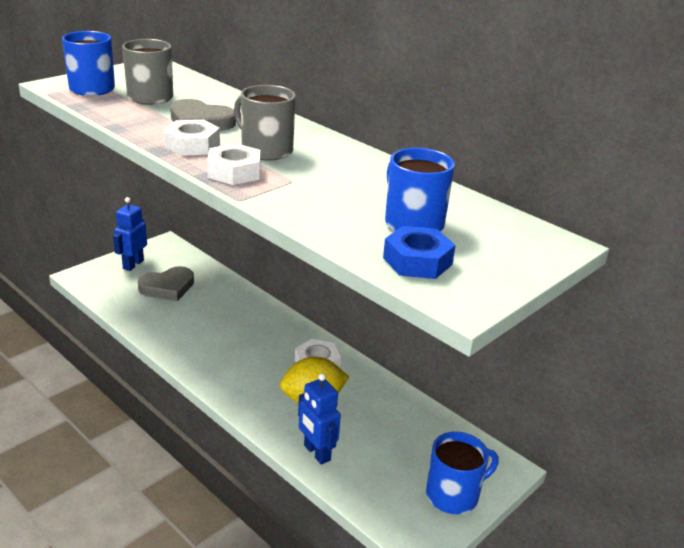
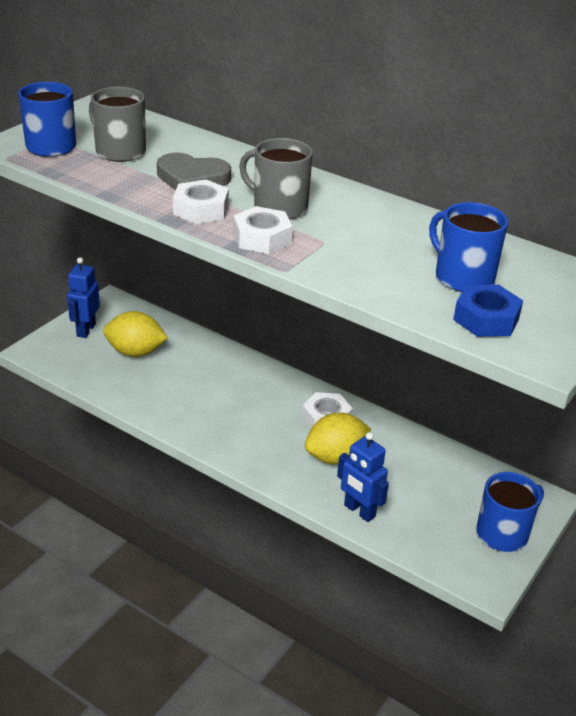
camera: 10 degrees left, 5 degrees up
(167, 287) = (135, 352): grey heart -> yellow lemon

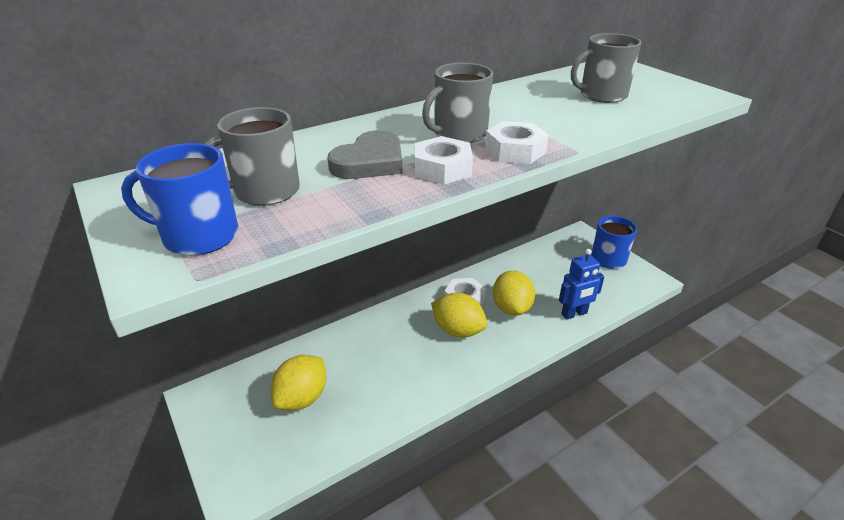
camera: 65 degrees left, 0 degrees up
(85, 330) = (233, 432): blue robot -> none
(273, 424) = (458, 330): none -> yellow lemon
(463, 277) = (602, 95): blue mug -> grey mug
(486, 319) = (662, 100): blue nut -> none

